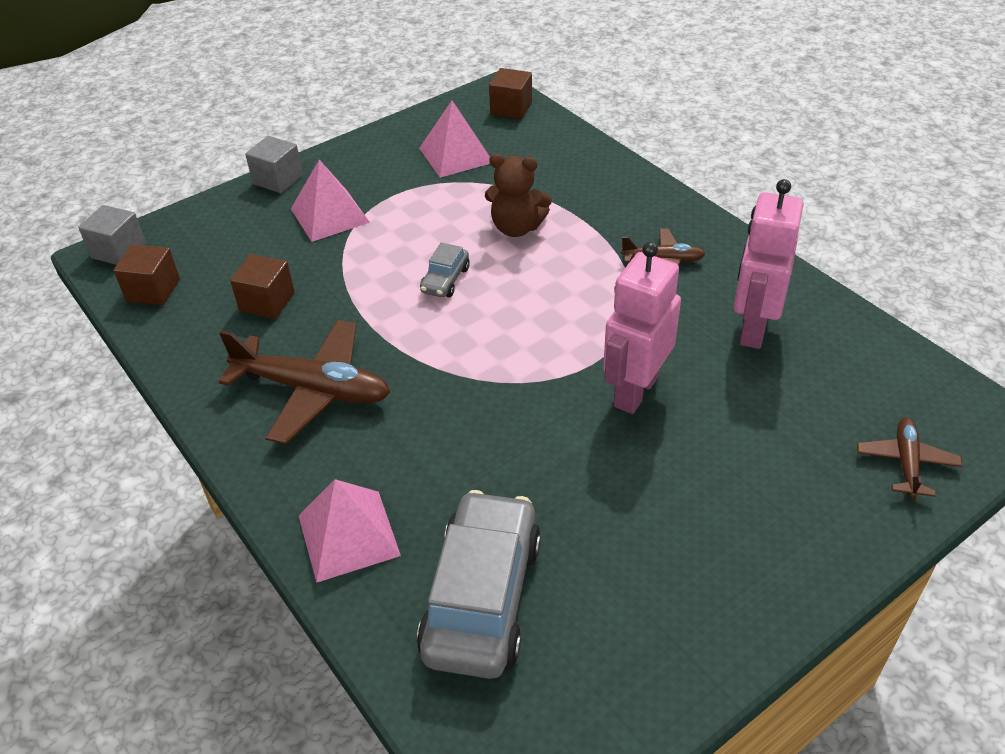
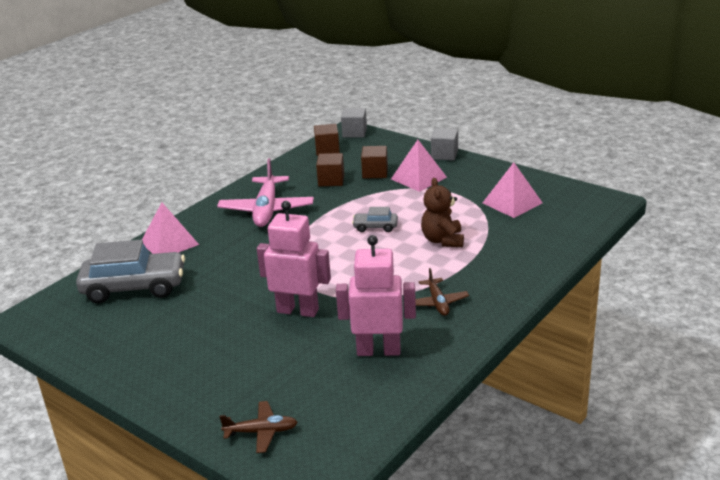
camera: 75 degrees right, 15 degrees down
(313, 390) = (267, 210): brown plane -> pink plane
(511, 108) = (589, 211): brown cube -> brown cube (375, 173)

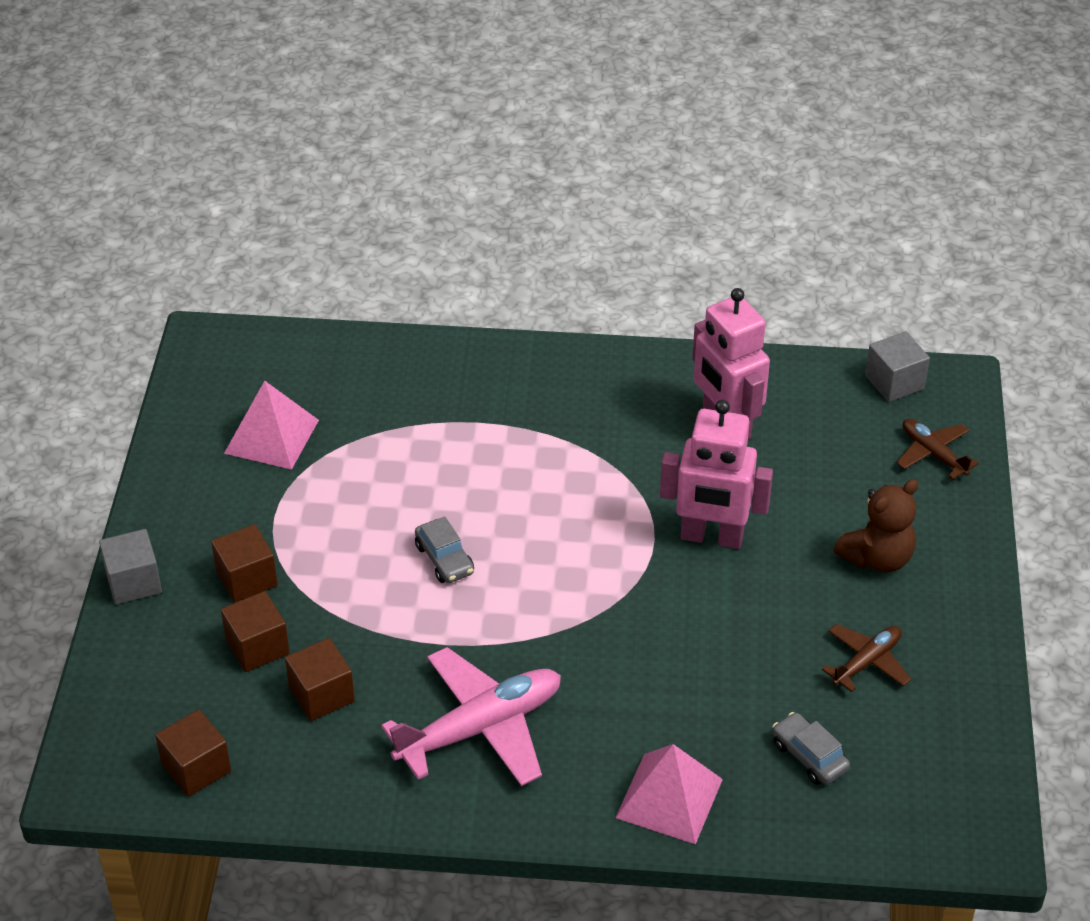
camera: 125 degrees left, 15 degrees up
(134, 287) = (809, 756): grey car -> grey car, size x0.47
(298, 310) = (711, 537): pink robot -> pink robot turned 60 degrees counterclockwise
(354, 133) = (93, 764): grey cube -> grey cube (894, 382)
(418, 178) = (246, 579): pink pyramid -> brown cube
(438, 303) = (590, 414): brown plane -> brown plane (866, 662)
(443, 240) = (433, 469): brown teddy bear -> brown teddy bear (877, 558)

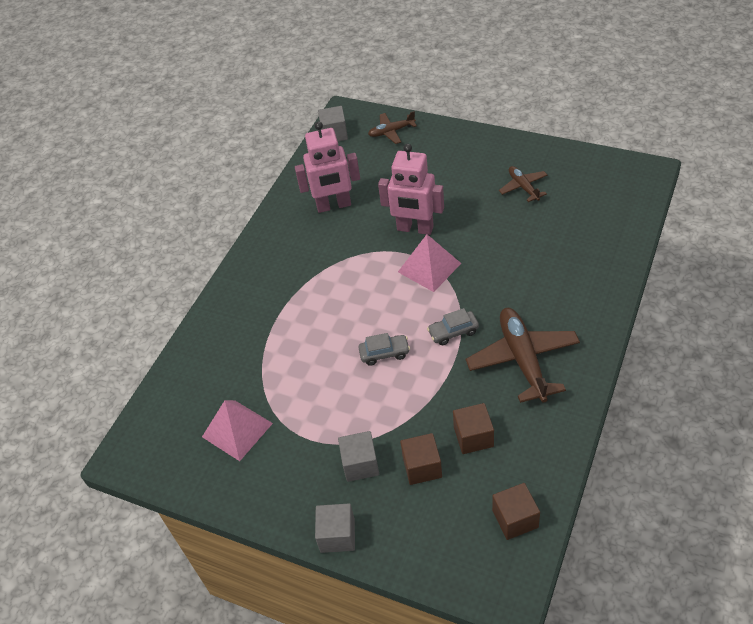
camera: 65 degrees left, 5 degrees up
(246, 579) = (360, 464): brown cube -> grey cube
(480, 728) = (522, 359): pink plane -> brown plane
(669, 798) = (594, 284): pink pyramid -> pink pyramid (429, 267)
(711, 537) = (415, 229): pink robot -> pink robot turned 75 degrees clockwise
(809, 756) = (579, 222): grey car -> grey car (453, 332)
(877, 558) = (454, 168): brown teddy bear -> none

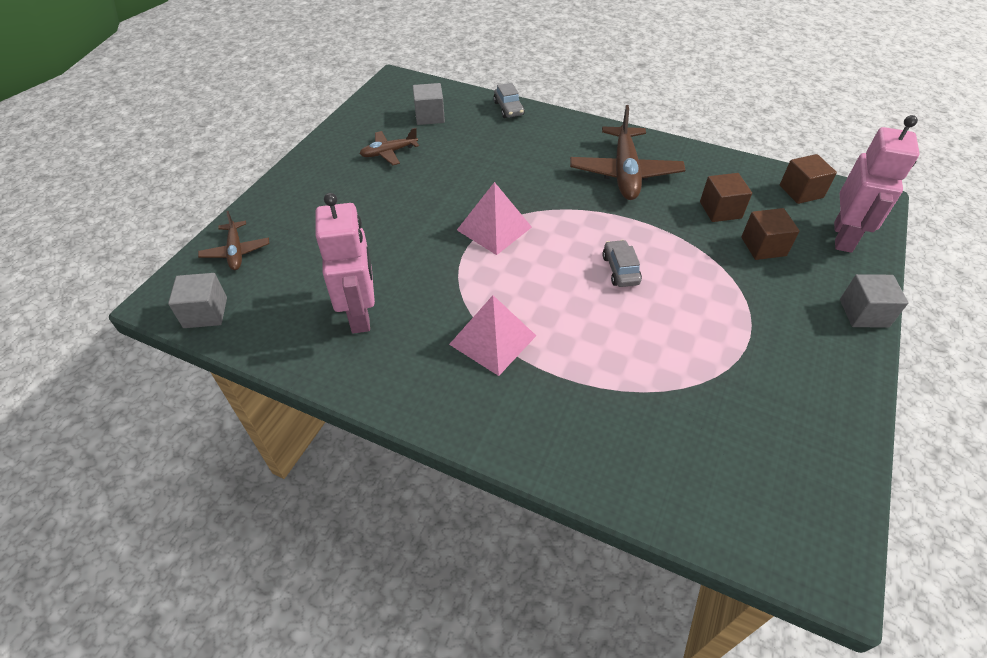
camera: 95 degrees left, 0 degrees up
(237, 430) = (751, 415): pink pyramid -> pink pyramid (492, 339)
(360, 464) = (772, 293): grey cube -> grey cube (429, 116)
(415, 229) = (428, 237): pink robot -> pink robot (843, 237)
(453, 332) = (590, 215): grey car -> grey car (508, 108)
(522, 359) = (625, 173): brown plane -> brown plane turned 75 degrees counterclockwise

